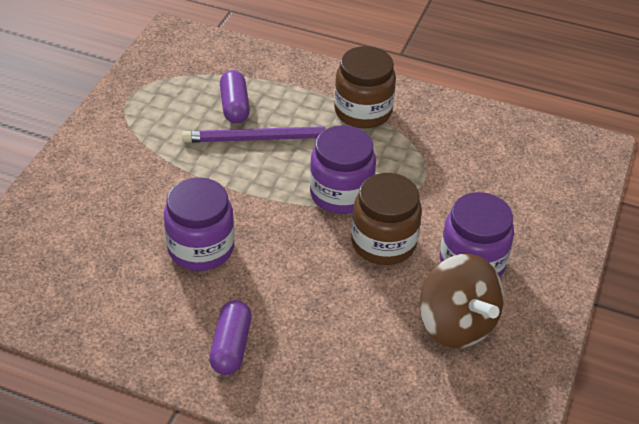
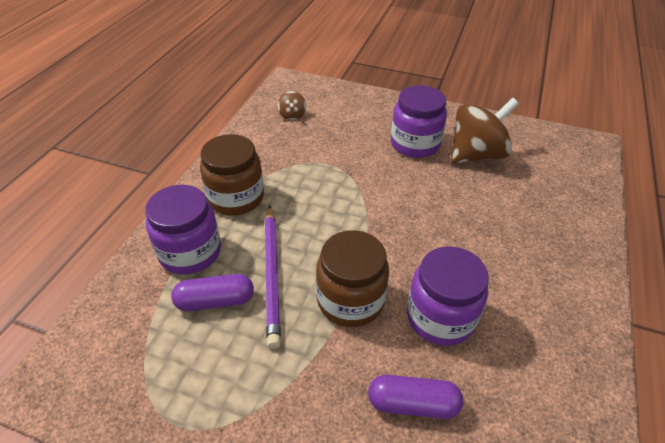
camera: 90 degrees left, 0 degrees up
(231, 346) = (551, 285): purple capsule -> purple capsule (413, 404)
(341, 194) = (350, 213): purple jar -> purple jar (190, 252)
(383, 243) = (404, 188): brown jar -> brown jar (350, 300)
(516, 151) = (292, 115): none -> brown spinning top

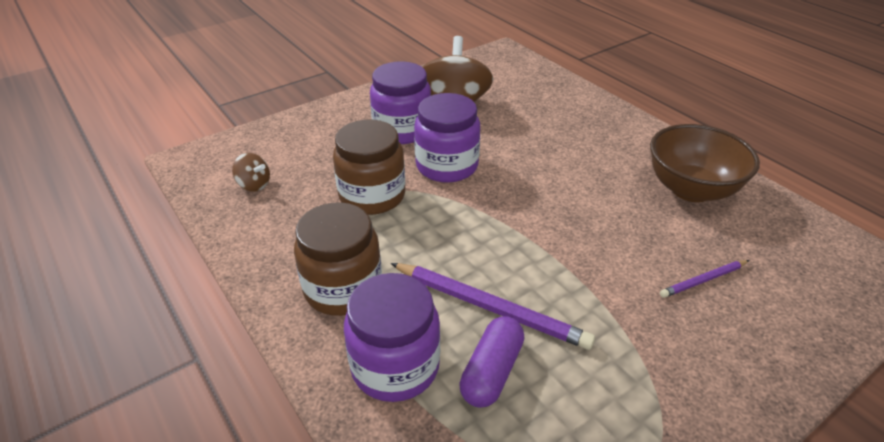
camera: 55 degrees left, 5 degrees down
(350, 300) = (567, 266): brown jar -> brown jar (372, 196)
(413, 404) = (703, 280): purple capsule -> purple pencil
(440, 317) = (624, 220): purple jar -> purple jar (447, 166)
(538, 353) = (691, 189): none -> brown bowl

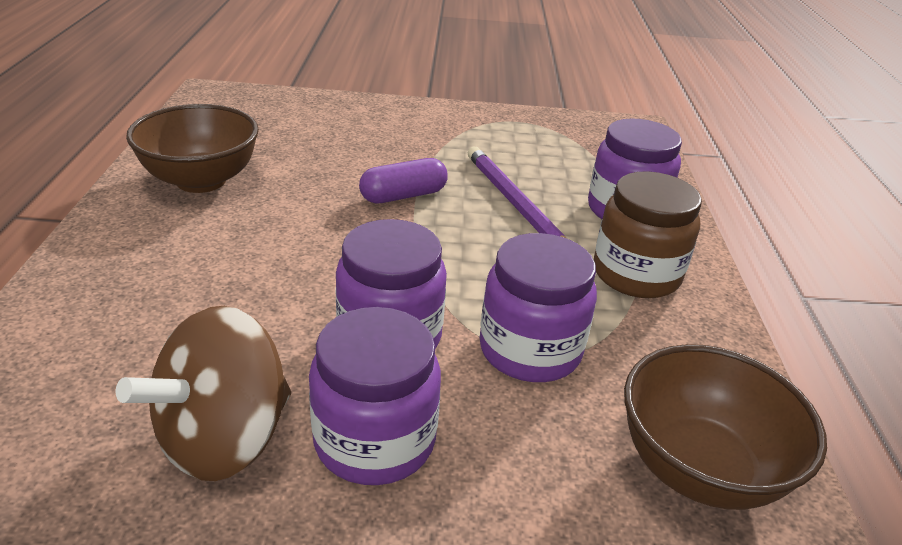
camera: 145 degrees left, 5 degrees down
(254, 185) = (699, 468): brown spinning top -> brown bowl
(372, 196) = (530, 350): brown jar -> purple jar
(491, 371) = (556, 179): purple capsule -> purple capsule (403, 196)
(703, 280) = (332, 144): purple pencil -> none

